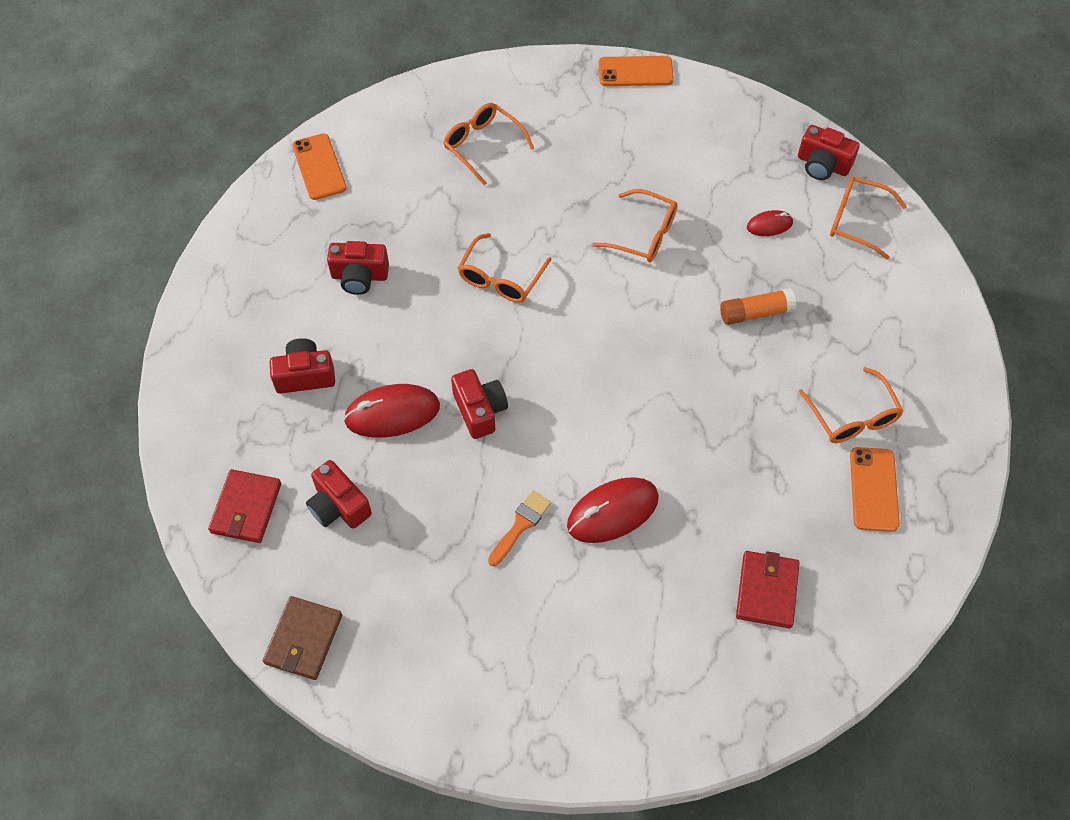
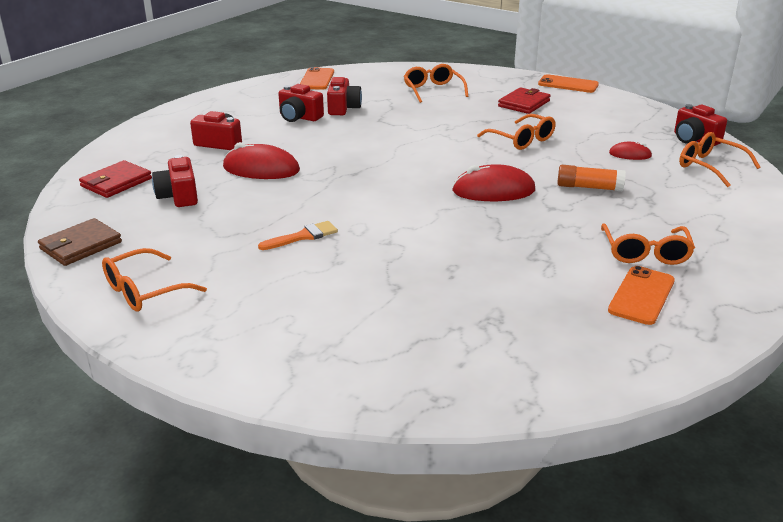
camera: 25 degrees right, 30 degrees down
(480, 410) = (325, 181): red camera -> red camera (343, 108)
(500, 278) = (396, 136): orange glasses -> orange glasses (144, 291)
(612, 512) = (384, 248): red mouse -> red mouse (493, 191)
(767, 591) = (490, 325): red wallet -> red wallet (524, 103)

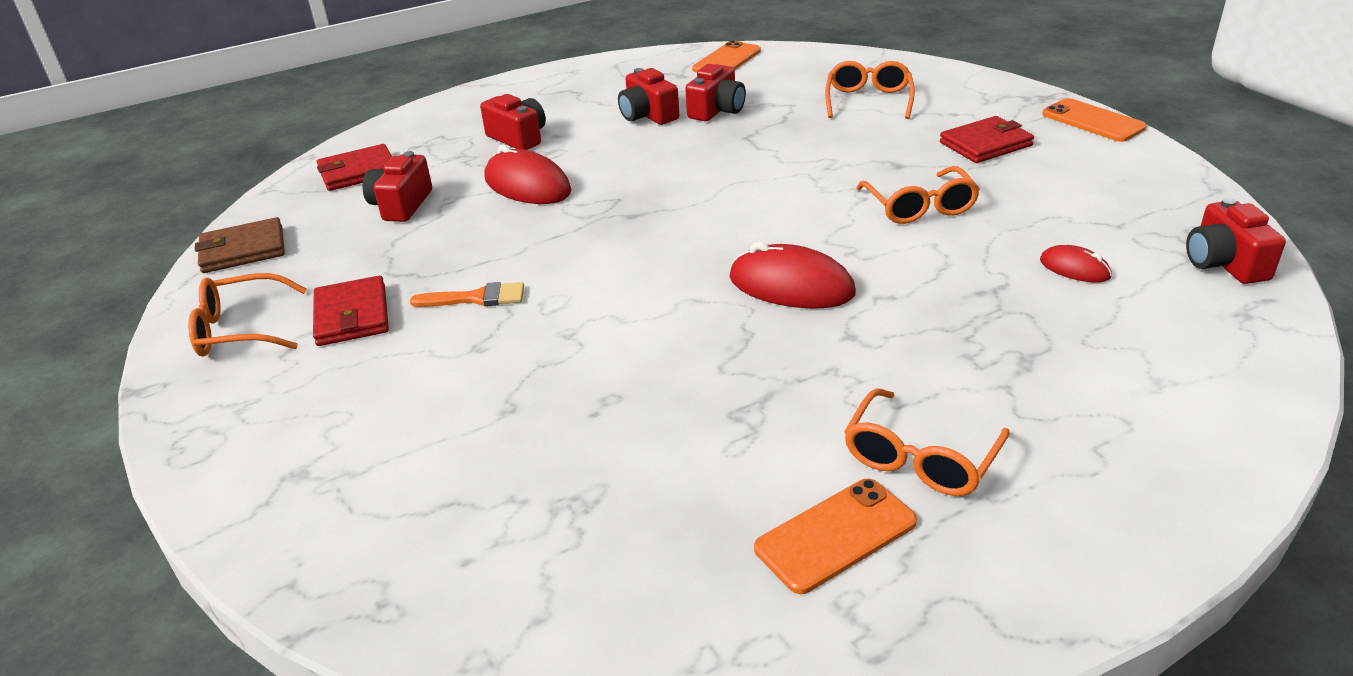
camera: 30 degrees right, 5 degrees up
(223, 264) = (352, 315): none -> red wallet
(589, 187) = (945, 314): orange glue stick -> none
(709, 166) = (1201, 322): orange glasses -> none

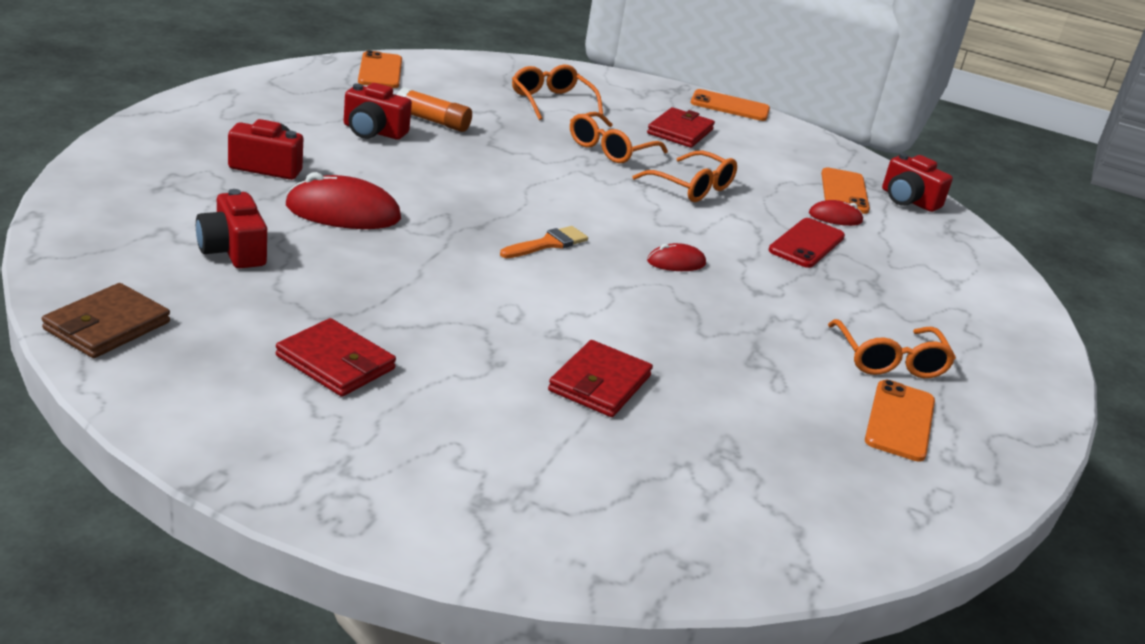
camera: 45 degrees left, 5 degrees down
(240, 330) = (231, 402): orange glasses -> orange glasses (610, 149)
(358, 172) = (127, 223): red wallet -> red wallet (599, 383)
(476, 298) = (436, 322): orange brush -> orange brush (548, 244)
(717, 110) = (433, 121): red camera -> orange glue stick
(791, 286) = (676, 262): red mouse -> red mouse, size x0.54
(990, 293) = (806, 243): none -> red phone
(1131, 239) = (844, 191): none -> orange phone

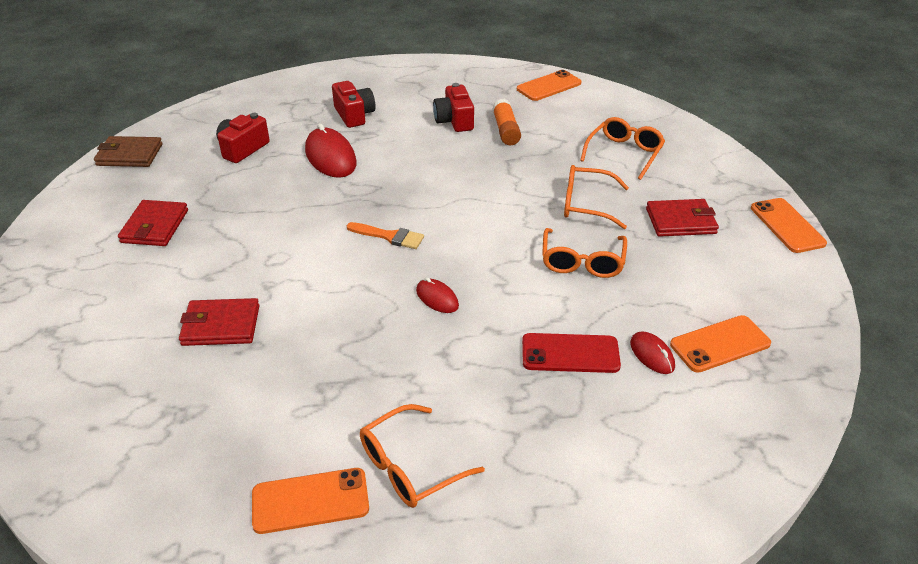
camera: 65 degrees right, 10 degrees up
(908, 200) = (775, 391): red camera -> none

